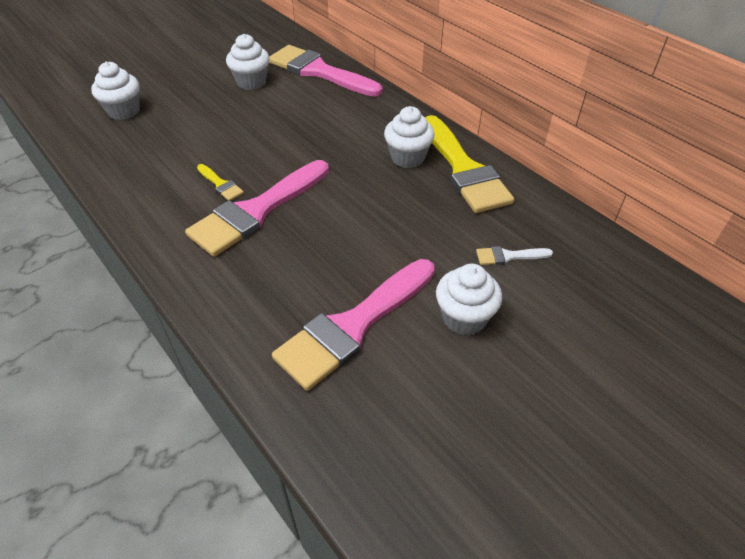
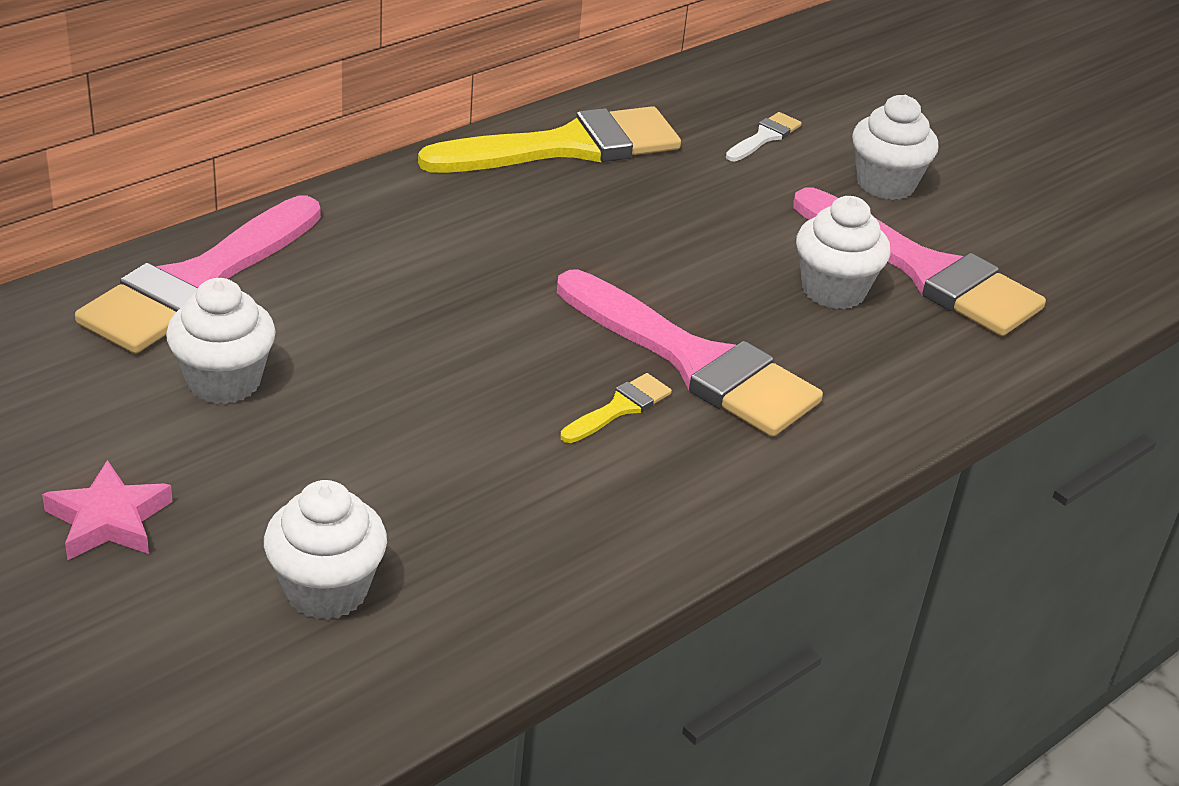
camera: 95 degrees left, 10 degrees down
(175, 67) = (109, 520): none -> pink star
(407, 157) = (533, 196): white cupcake -> white cupcake (833, 290)
(508, 256) = (764, 137): white brush -> white brush turned 135 degrees counterclockwise

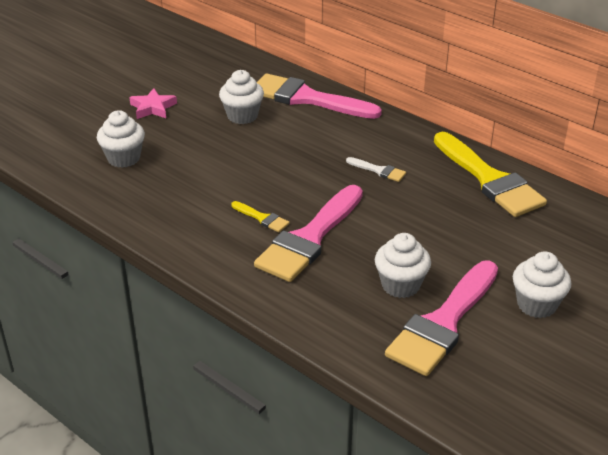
camera: 85 degrees right, 0 degrees up
(764, 137) = (557, 250): white brush -> white brush (379, 170)

